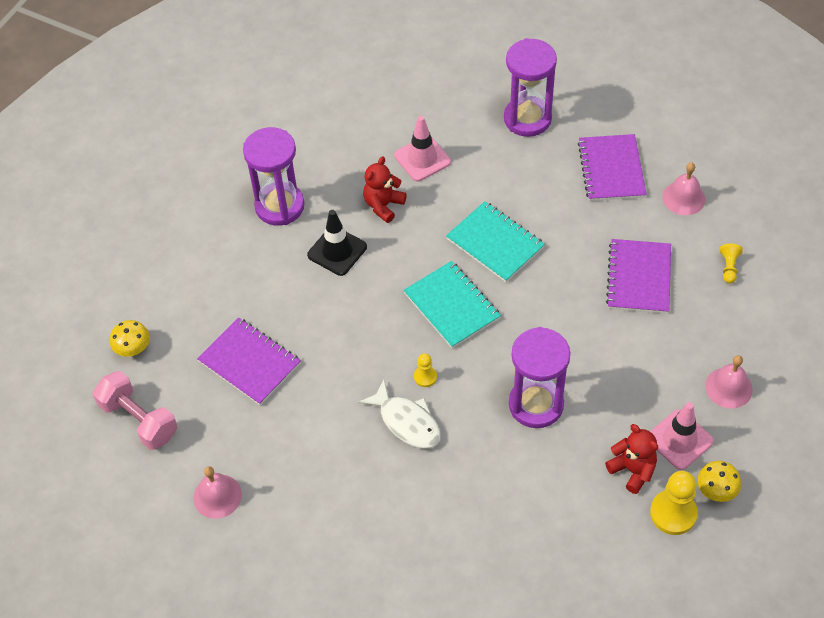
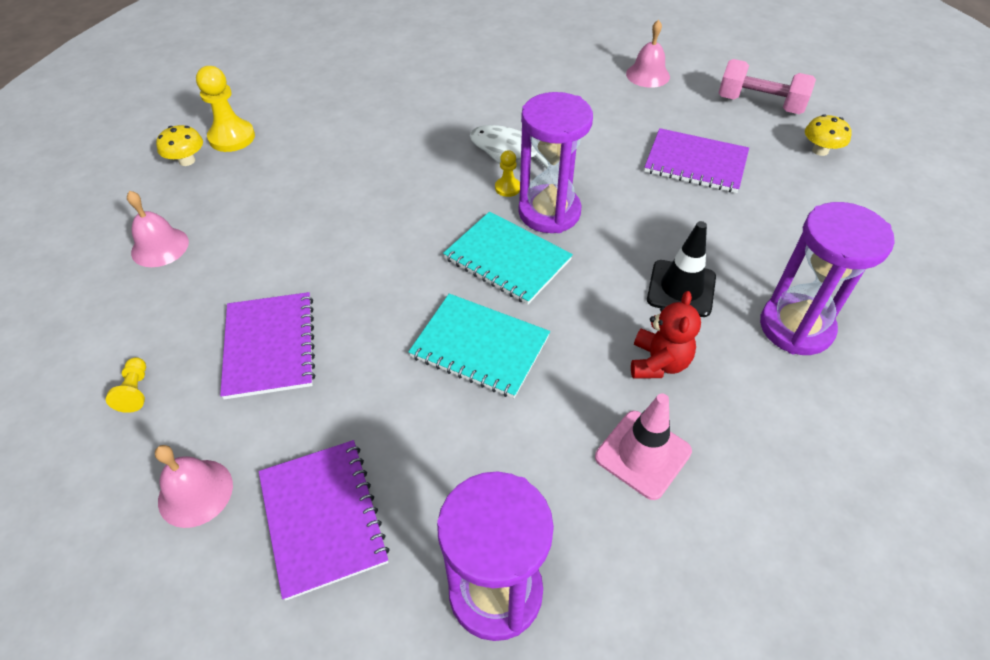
camera: 160 degrees right, 5 degrees down
(536, 404) = (381, 189): purple hourglass -> purple hourglass (549, 212)
(632, 470) = (272, 159): red teddy bear -> none
(679, 440) = (222, 190): pink traffic cone -> none

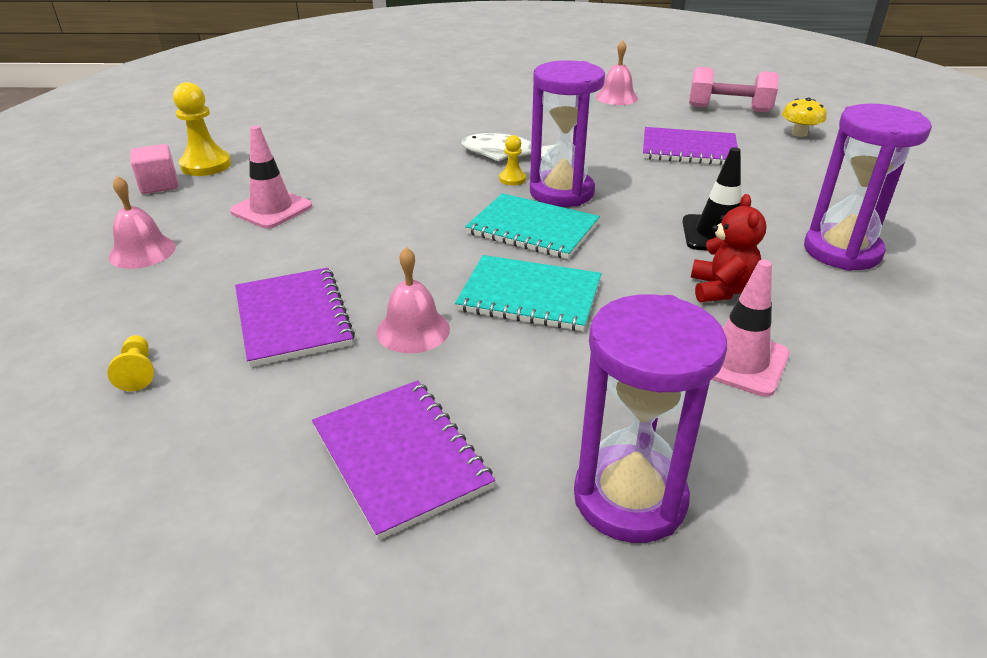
camera: 10 degrees left, 15 degrees down
(187, 161) = (159, 185): yellow mushroom -> pink cube
(195, 492) = (235, 454): pink bell -> pink bell (413, 330)
(278, 204) = (271, 209): none -> pink traffic cone

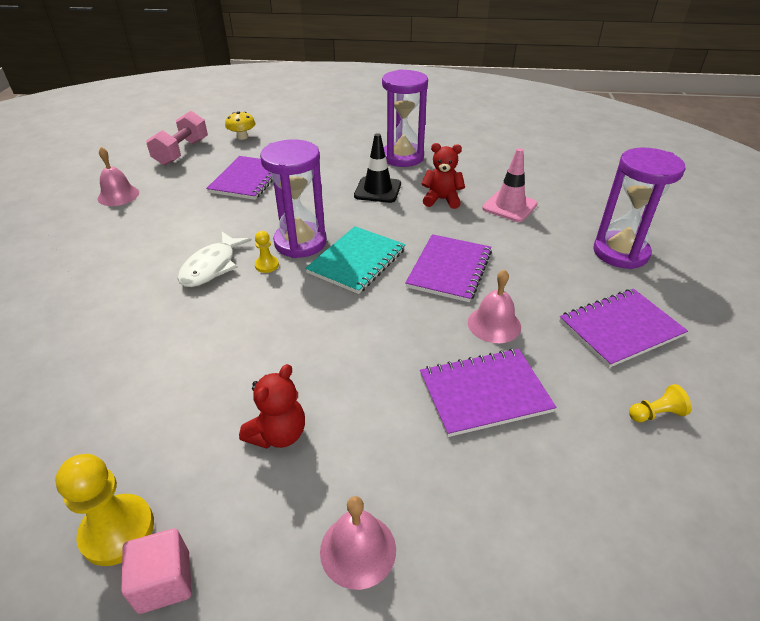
camera: 85 degrees left, 5 degrees up
(138, 372) = (573, 492): yellow pawn -> yellow pawn (656, 413)
(271, 209) = (278, 434): pink traffic cone -> red teddy bear
(530, 296) = (449, 269): turquoise notebook -> purple notebook

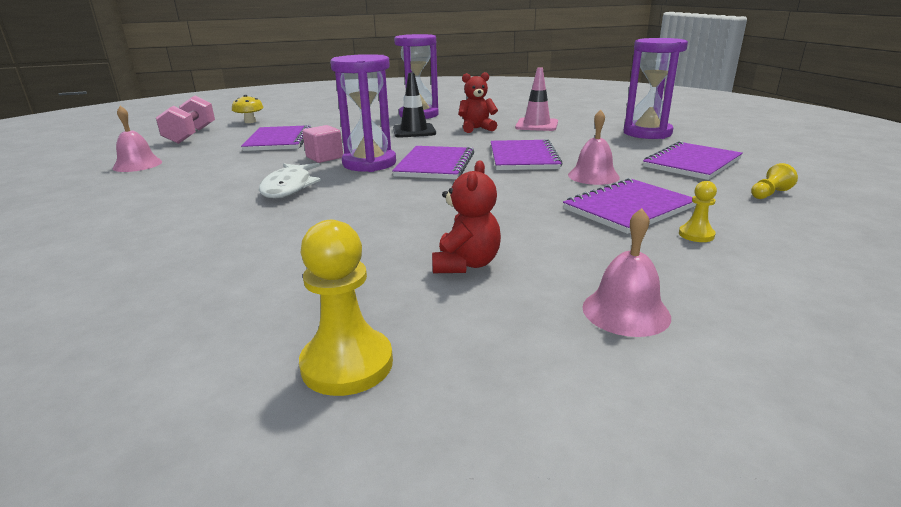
camera: 20 degrees left, 15 degrees down
(164, 581) = (443, 384): pink cube -> pink cube (324, 157)
(267, 265) = (348, 179): yellow pawn -> yellow pawn (696, 235)
(357, 261) = (435, 165): turquoise notebook -> purple notebook

